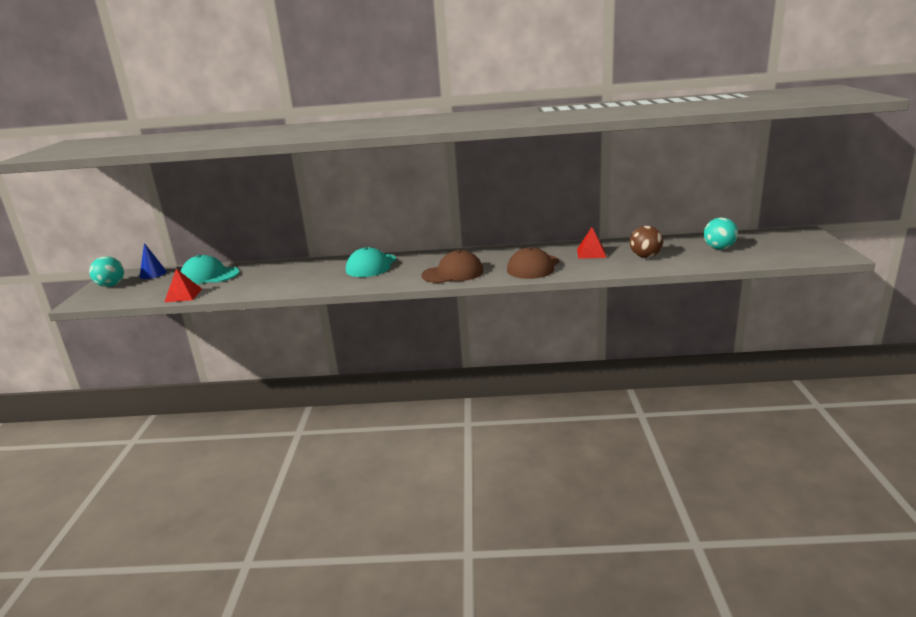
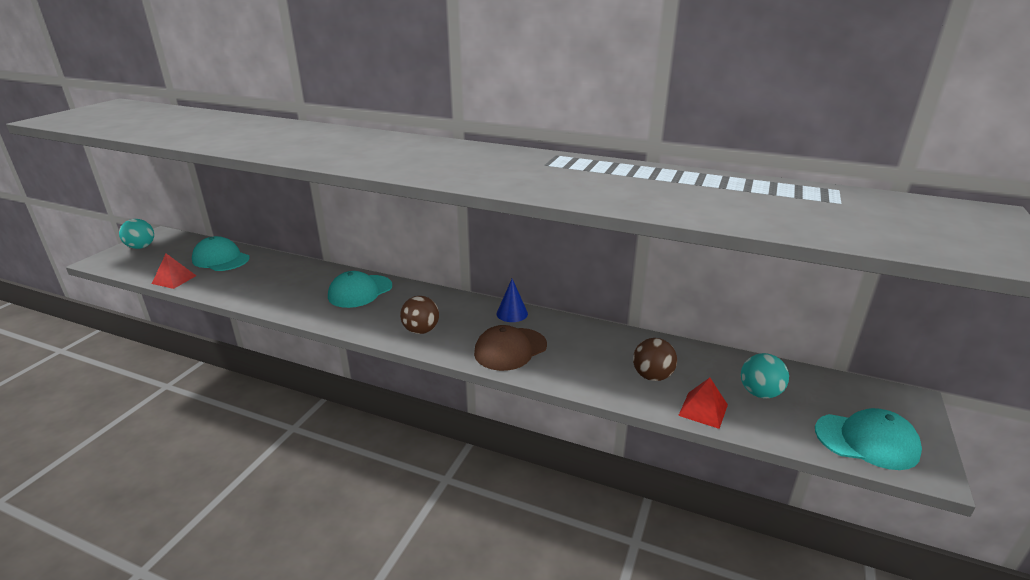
camera: 20 degrees right, 5 degrees up
(153, 274) = (184, 242): blue cone -> blue cone (512, 313)
(453, 273) = (421, 330): brown cap -> brown ball
(591, 253) = (595, 347): red pyramid -> red pyramid (703, 410)
(798, 252) = (866, 441): none -> turquoise cap

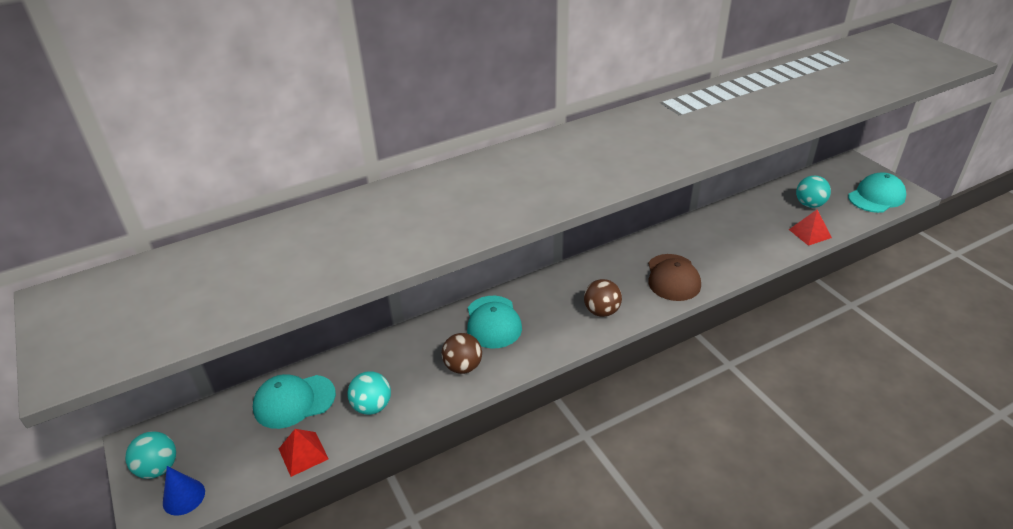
camera: 50 degrees left, 10 degrees up
(232, 283) = (372, 406): none -> turquoise ball
(512, 313) = (622, 254): blue cone -> blue cone (184, 497)
(652, 376) = (760, 233): brown ball -> brown ball (463, 367)

